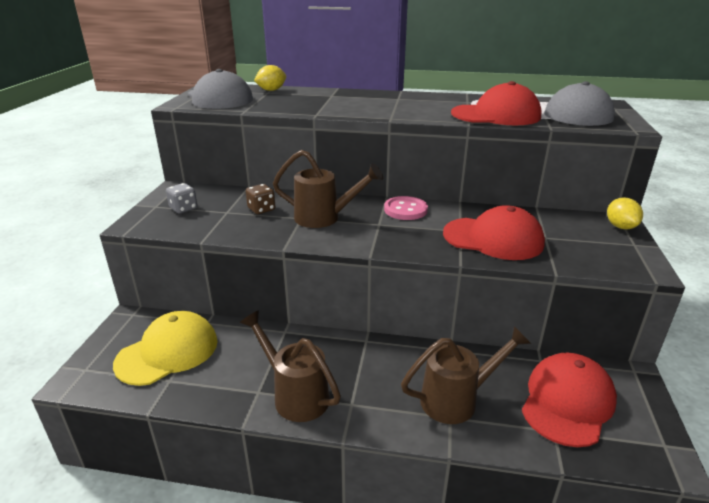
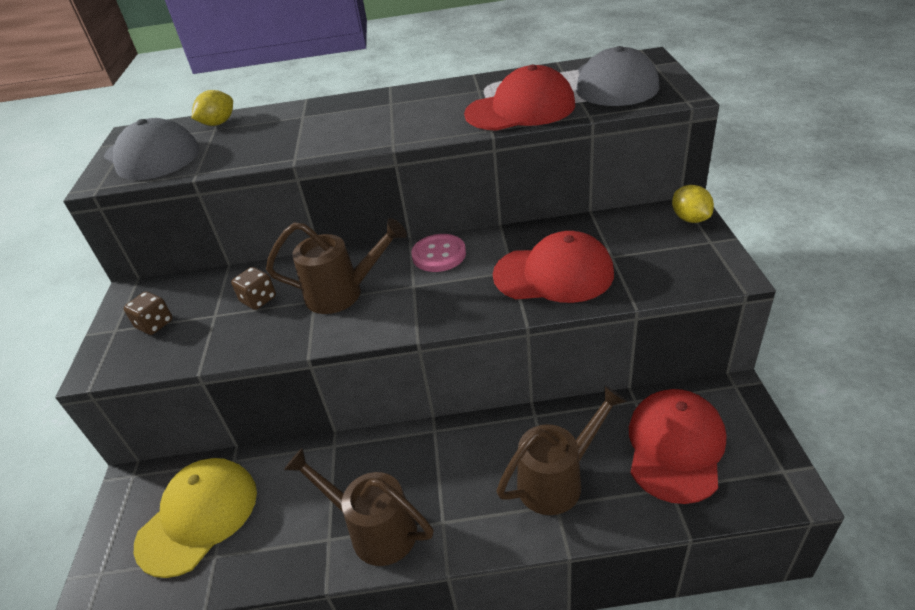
camera: 10 degrees left, 10 degrees up
(183, 208) = (155, 324): grey dice -> brown dice

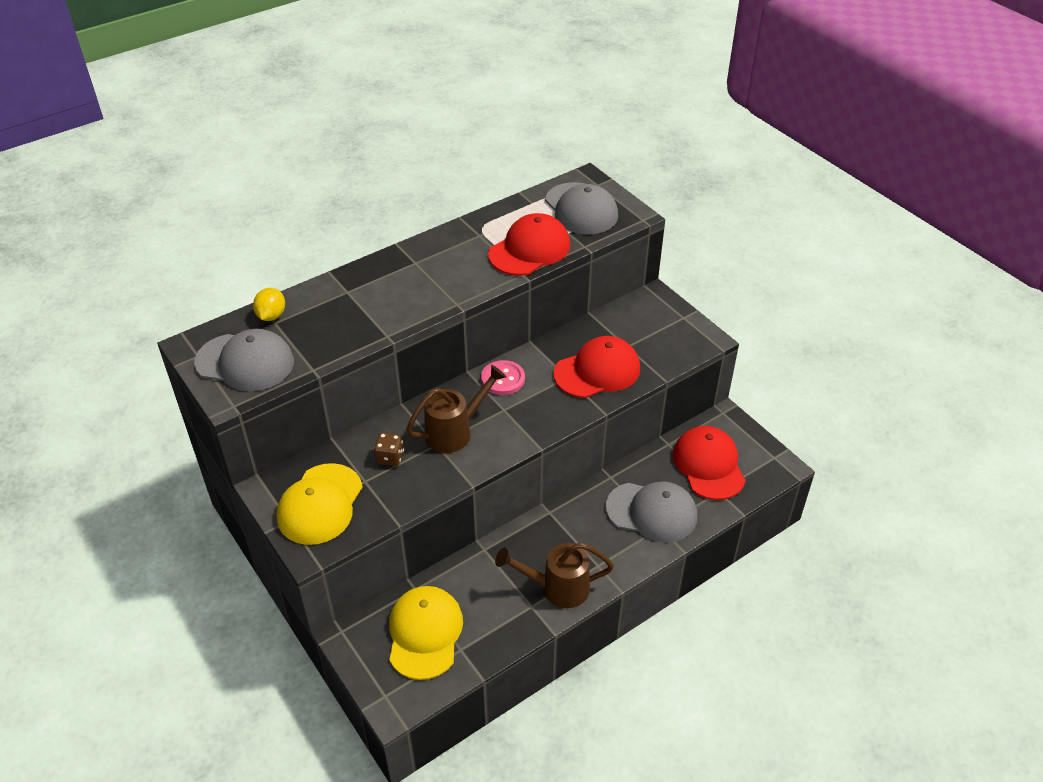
camera: 35 degrees left, 5 degrees up
(155, 324) = (320, 504): brown dice -> yellow cap
(558, 480) = (652, 512): brown watering can -> grey cap
(690, 219) = (660, 302): yellow lemon -> none

